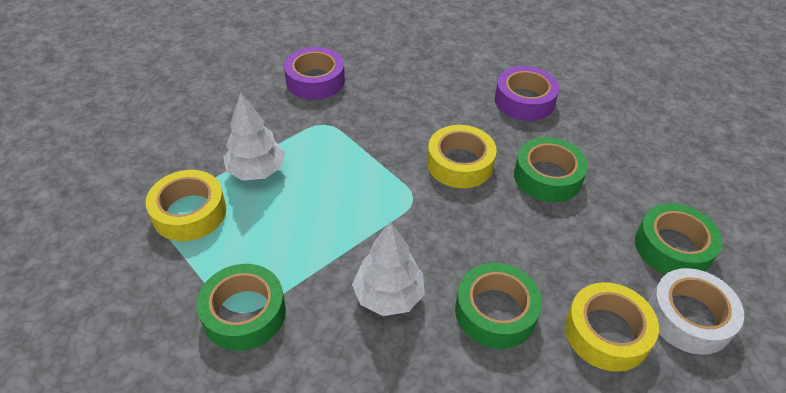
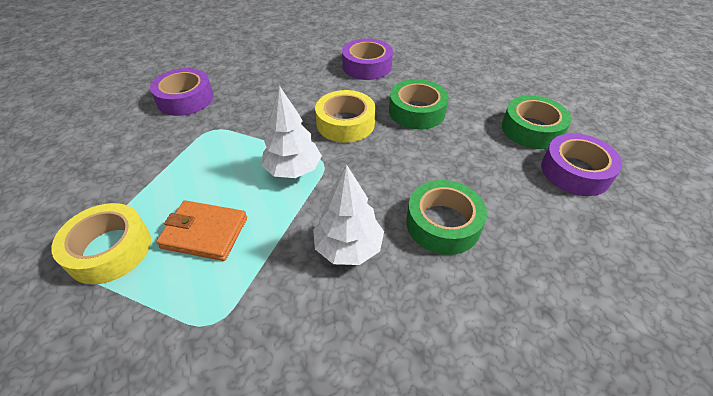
camera: 25 degrees left, 0 degrees up
(244, 313) = (217, 322): green tape -> none
(256, 171) = (165, 188): white tree -> white tree (293, 170)
(270, 228) = (205, 233): none -> orange wallet
(606, 333) = (531, 205): yellow tape -> none
(689, 317) = (575, 171): white tape -> purple tape

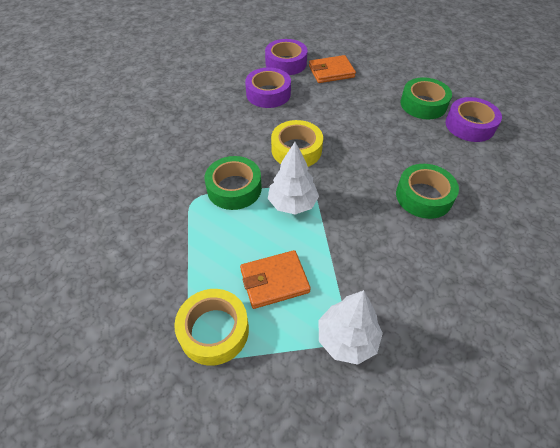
camera: 30 degrees left, 5 degrees up
(185, 99) = (140, 182): purple tape -> purple tape (286, 63)
(348, 247) = (381, 241): white tree -> white tree (347, 339)
(417, 111) = (339, 119): green tape -> green tape (234, 188)
(450, 66) = (331, 72): none -> orange wallet

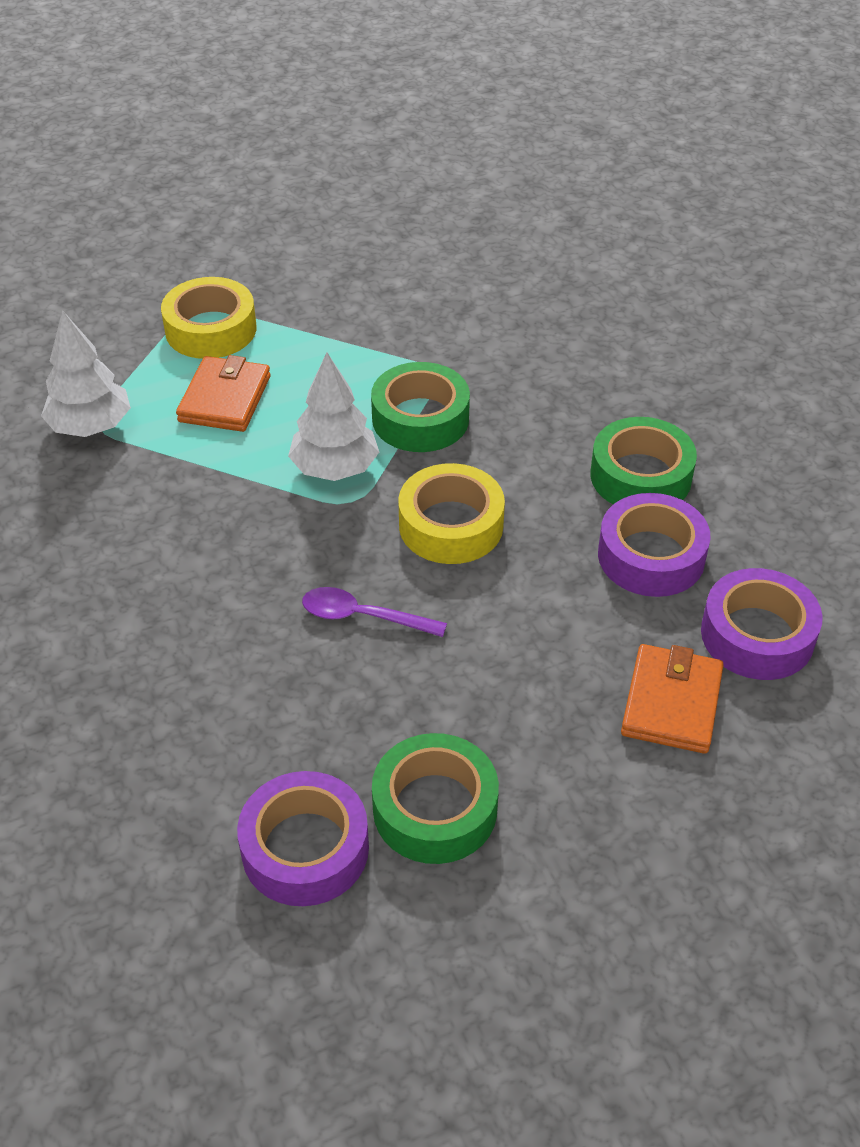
camera: 120 degrees right, 5 degrees down
(367, 154) = (363, 617): none -> purple spoon
(423, 196) = (207, 635): green tape -> green tape (640, 476)

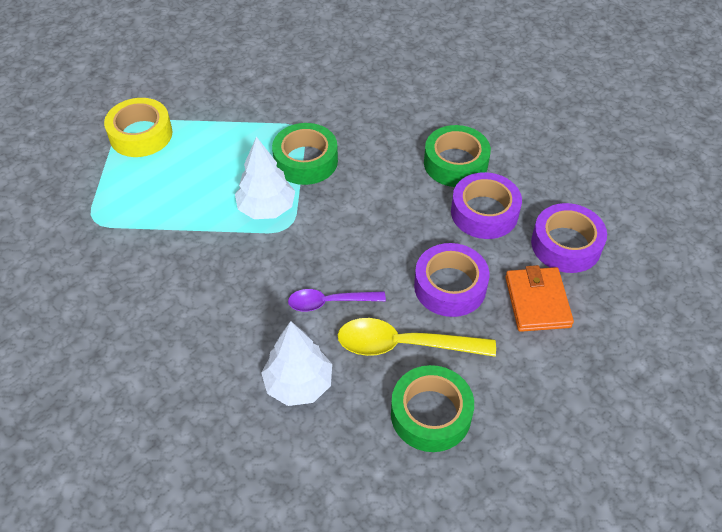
camera: 20 degrees left, 5 degrees up
(91, 426) = (89, 223): white tree -> white tree (298, 384)
(225, 399) = (172, 180): orange wallet -> none
(305, 848) = (363, 467): purple tape -> purple tape (450, 286)
(442, 704) = (404, 345): none -> yellow spoon
(451, 525) = (356, 226): yellow tape -> none

